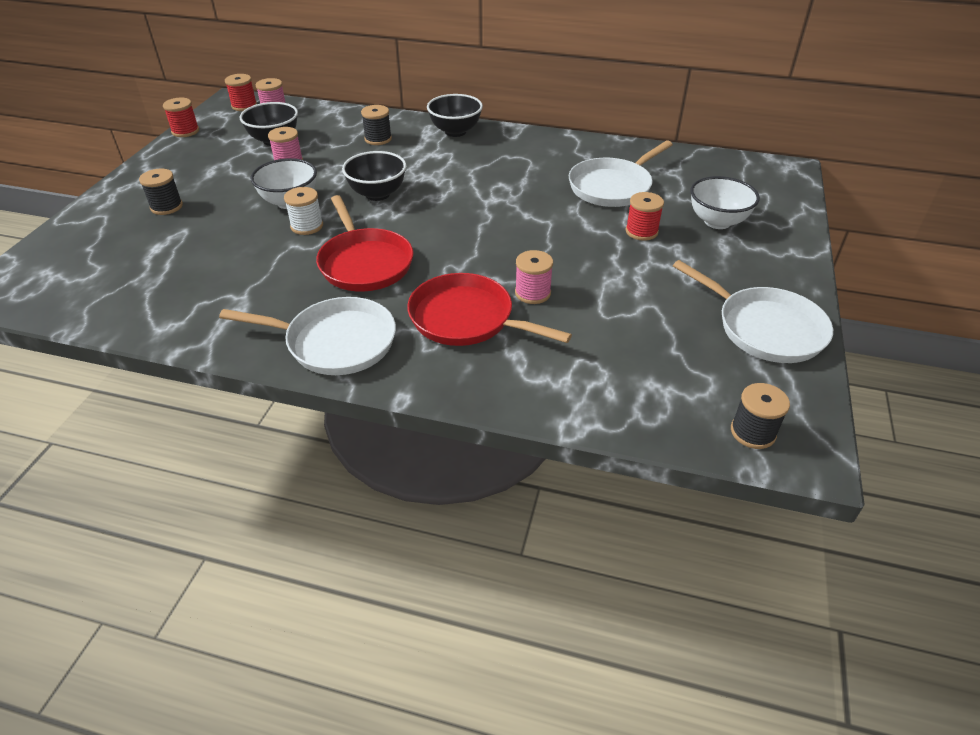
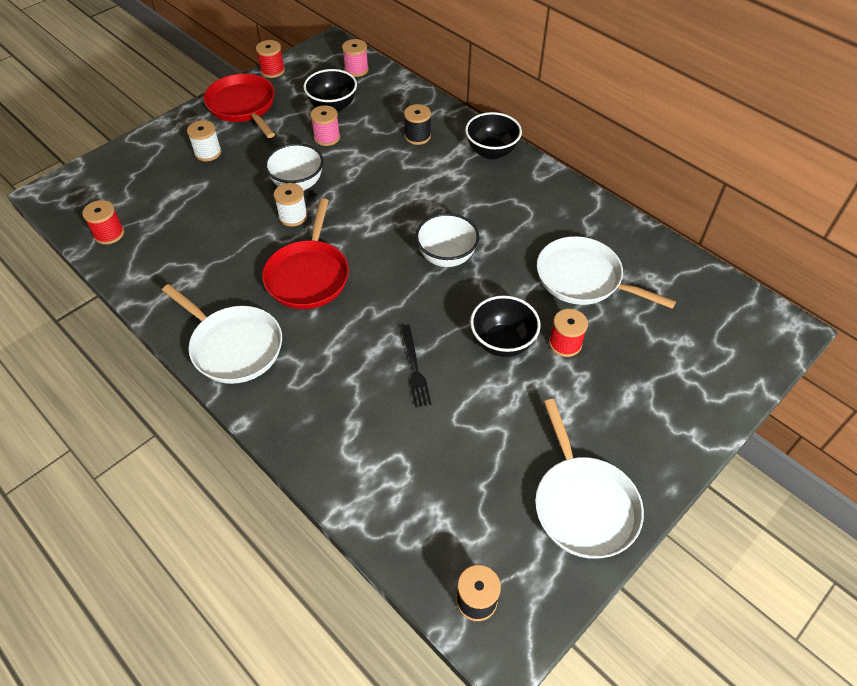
camera: 30 degrees right, 10 degrees up
(166, 207) = (208, 153): black spool -> white spool
(244, 106) = (336, 55): red spool -> red spool (109, 234)
(377, 194) = (371, 203): black bowl -> black bowl (502, 342)
(466, 319) = (342, 370): red pan -> red pan (243, 106)
(532, 293) = (414, 368): pink spool -> black fork
(612, 187) = (583, 278): white pan -> white pan turned 45 degrees clockwise
(717, 222) = (649, 364): white bowl -> white bowl (446, 257)

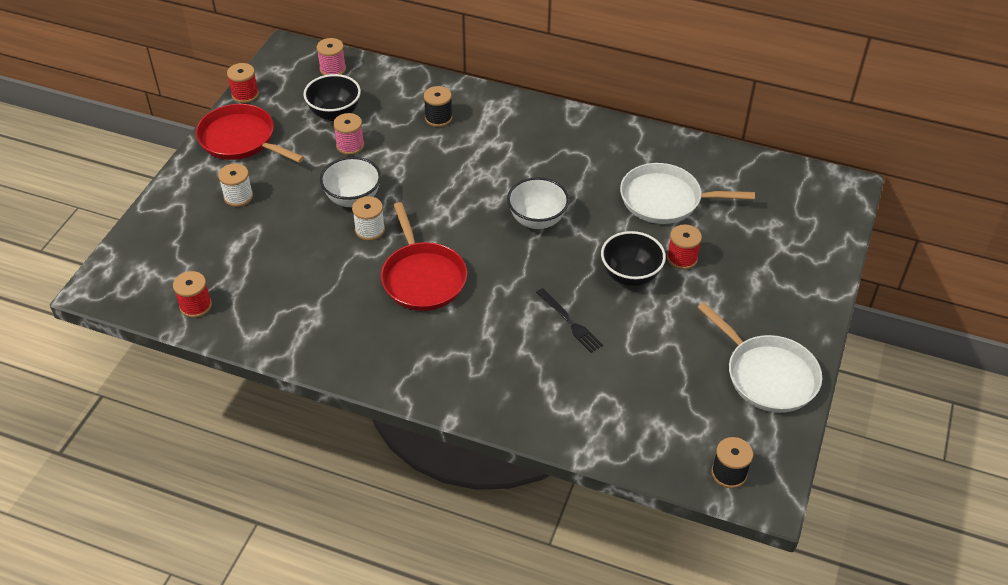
camera: 25 degrees left, 5 degrees down
(234, 346) = (397, 361): white pan -> none
(491, 152) = (517, 112): black bowl -> none

